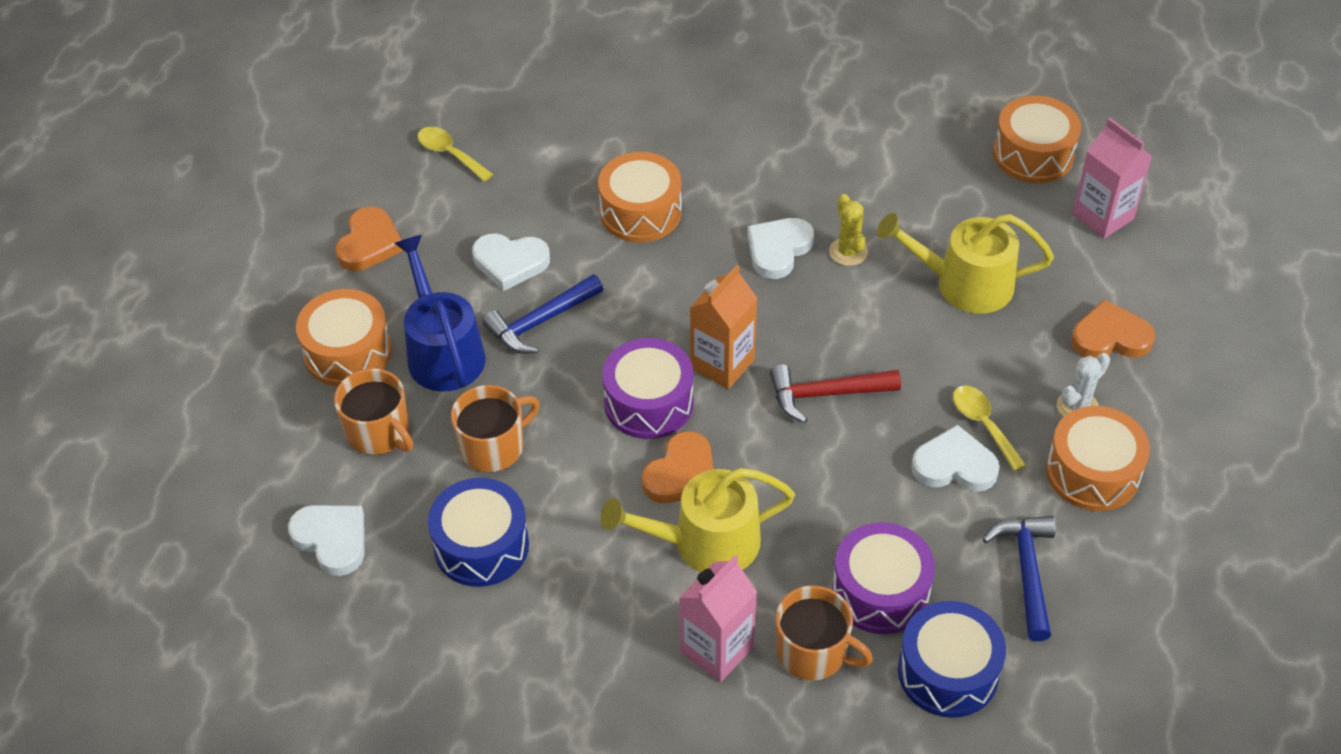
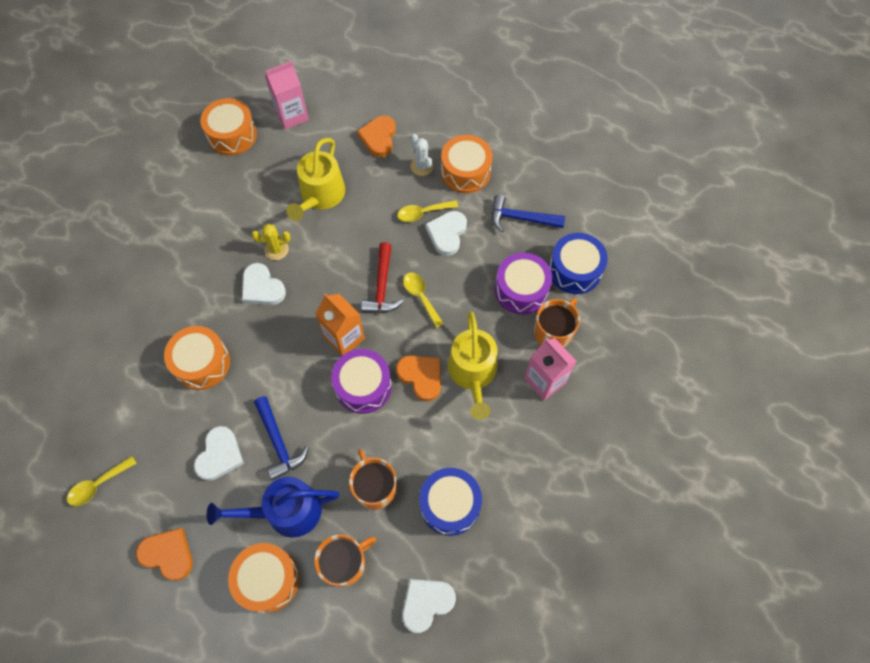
camera: 80 degrees left, 15 degrees up
(822, 449) = (421, 297): none -> yellow spoon

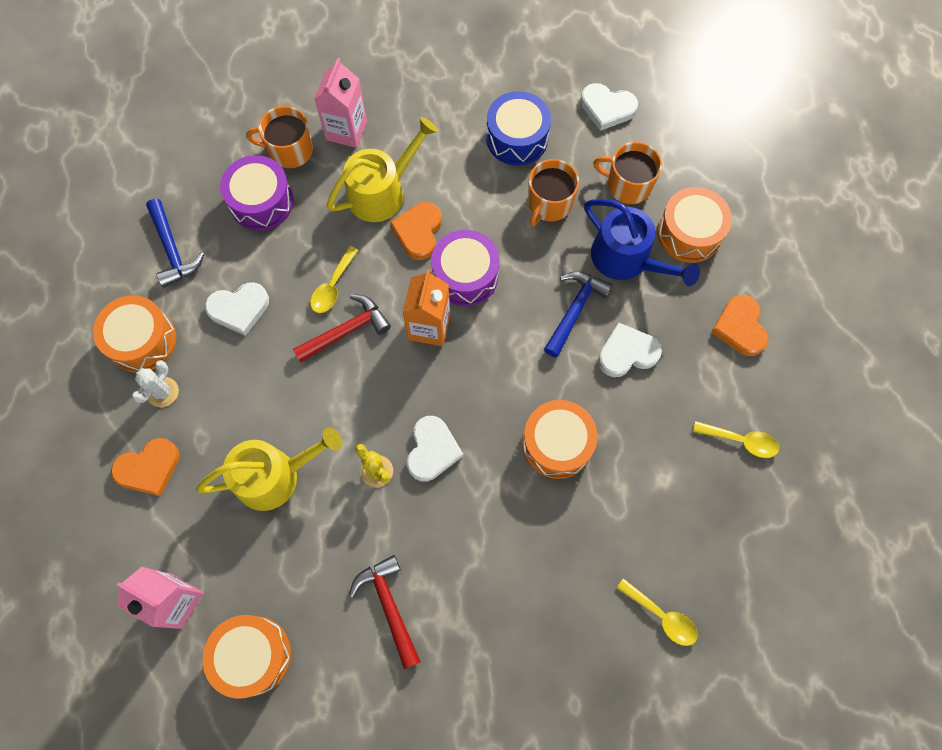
camera: 125 degrees left, 5 degrees up
(196, 211) = (389, 606): none -> red hammer
(423, 213) = (227, 350): yellow spoon -> yellow spoon (661, 616)
(575, 270) = (206, 168): blue drum -> none

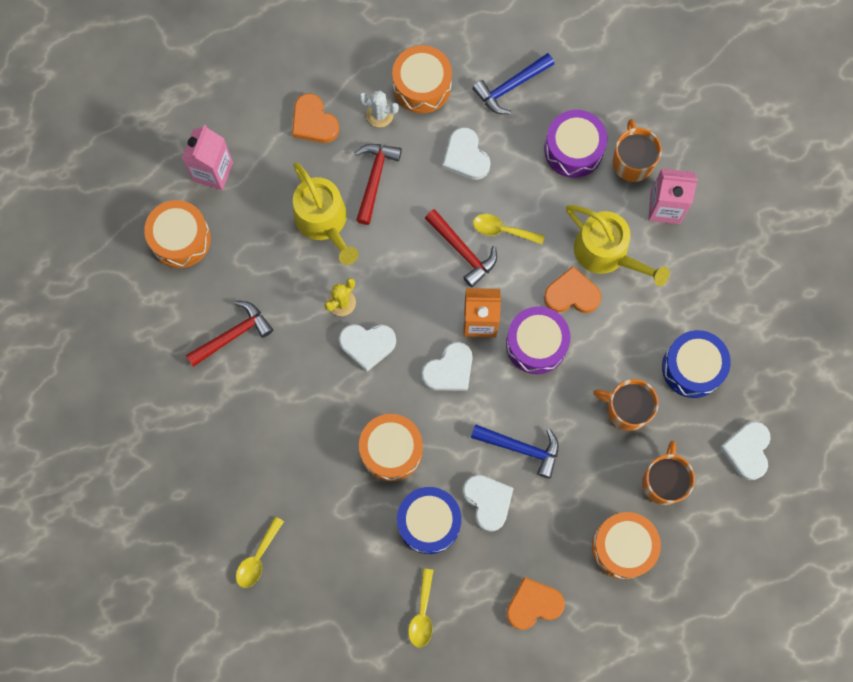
camera: 80 degrees right, 5 degrees up
(238, 410) = (374, 178): none -> red hammer
(477, 367) = (449, 370): none -> white heart
(626, 259) = (583, 489): blue watering can -> none
(642, 417) = (429, 522): none -> blue drum

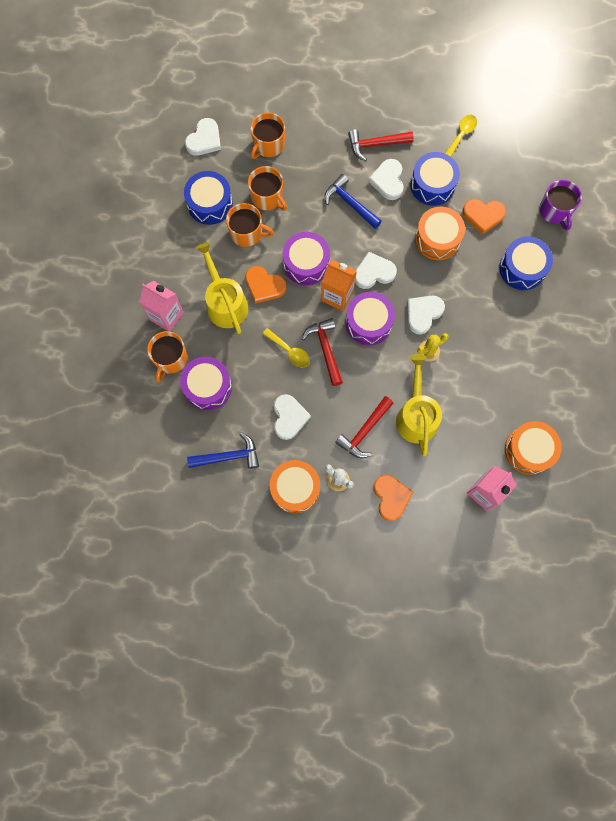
camera: 155 degrees left, 0 degrees up
(233, 335) = (516, 362): red hammer -> red hammer (375, 144)
(257, 558) = (555, 211): yellow spoon -> purple mug
(270, 458) = (522, 268): none -> blue drum
(367, 345) = (423, 314): white heart -> white heart turned 75 degrees counterclockwise
(427, 305) = (368, 323): none -> purple drum
(533, 604) = (388, 111): orange heart -> orange heart (483, 216)
(623, 547) = (315, 119): orange drum -> none
(627, 350) = (247, 233): none -> orange mug

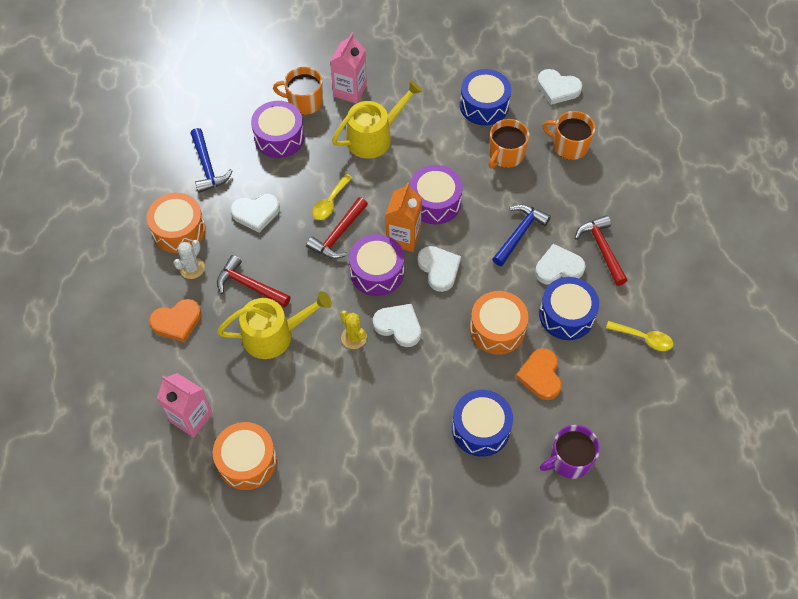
camera: 80 degrees right, 15 degrees down
(247, 233) = (458, 143): orange mug -> none
(264, 286) = (400, 168): orange heart -> none
(325, 349) = (338, 235): red hammer -> red hammer turned 150 degrees clockwise

